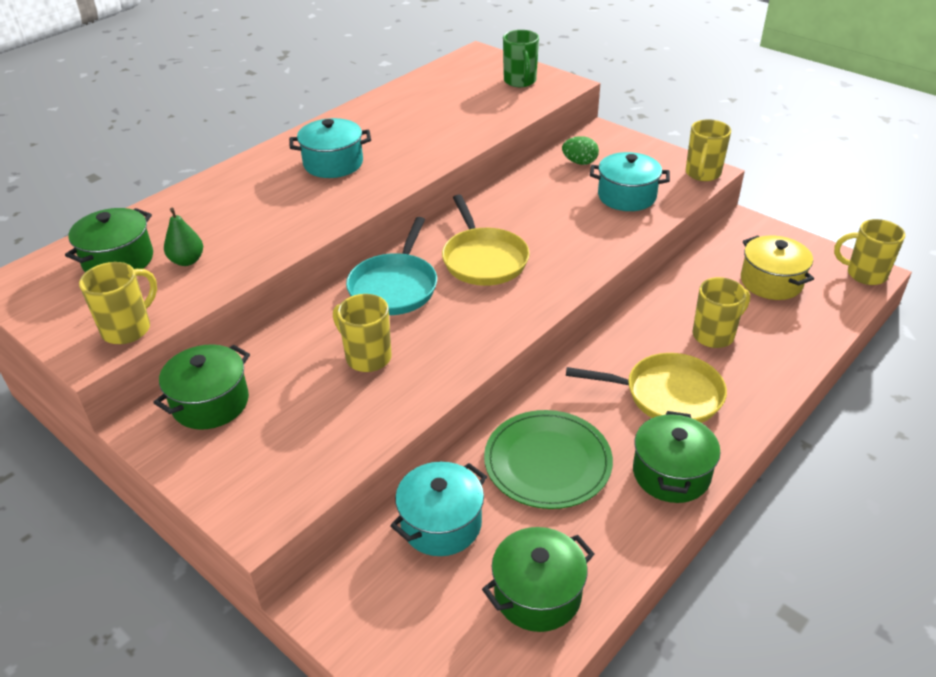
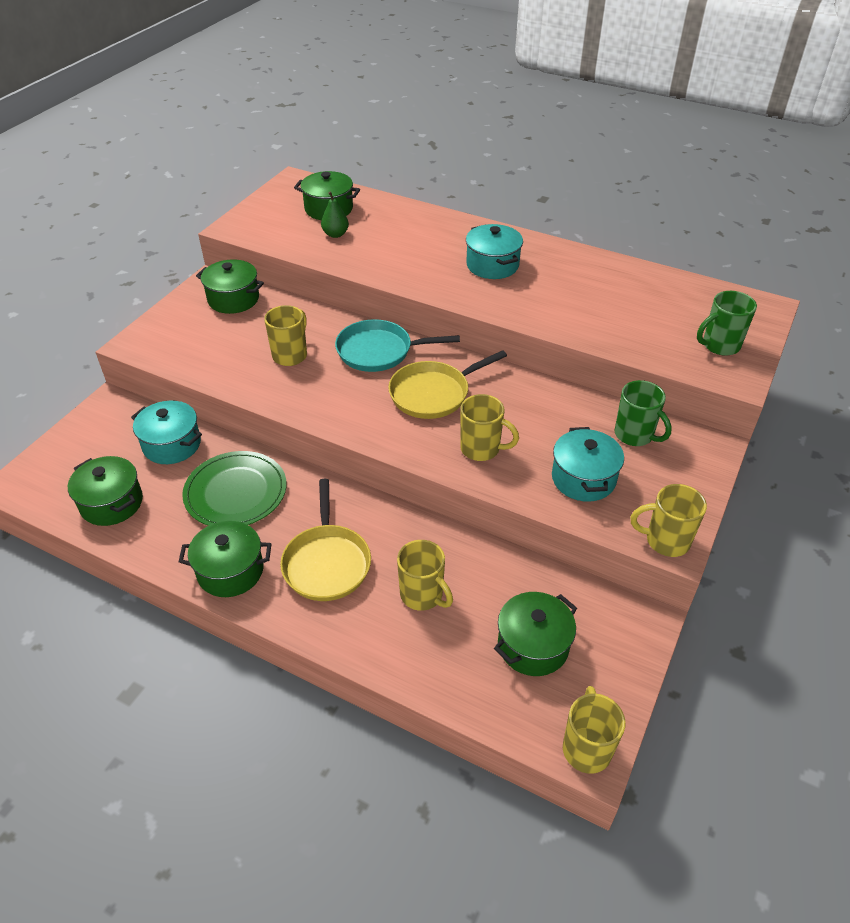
camera: 75 degrees right, 5 degrees up
(128, 329) = (257, 233): yellow mug -> yellow mug (481, 449)
(579, 162) = (635, 435): green egg -> green mug
(771, 282) = (533, 645): yellow pot -> green pot

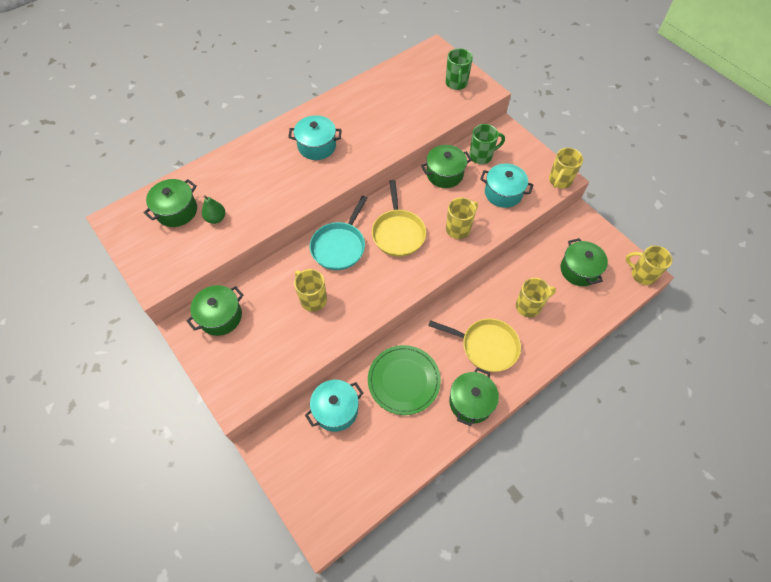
camera: 65 degrees left, 15 degrees up
(111, 503) = (376, 464): green pot -> green pot (444, 174)

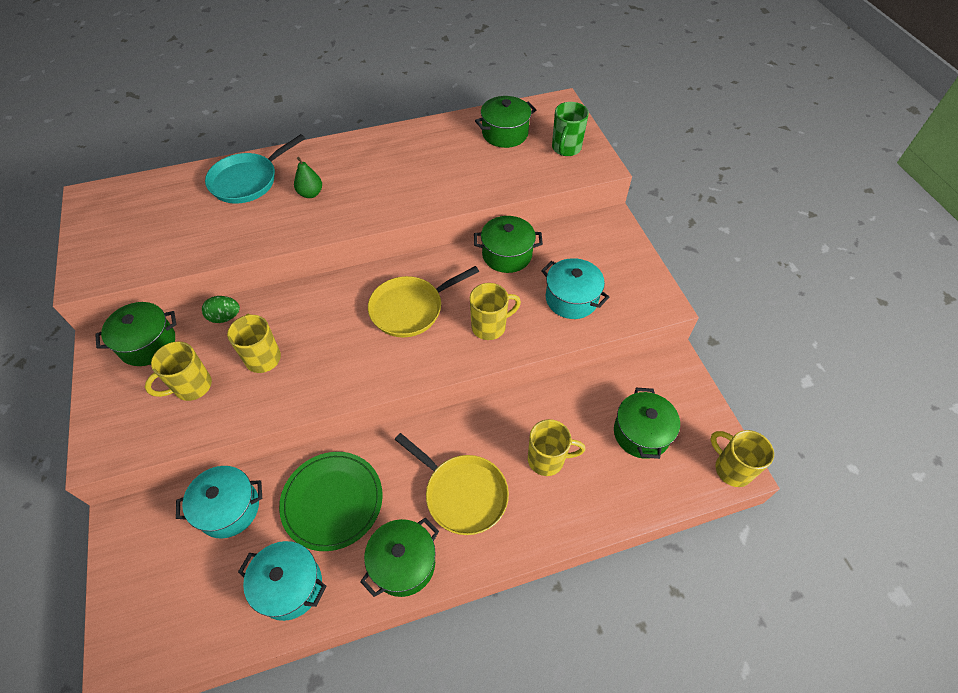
camera: 20 degrees right, 5 degrees down
(176, 211) = (158, 206): green pot -> green pot (505, 133)
(216, 218) = (194, 226): green pear -> green pear (310, 193)
(267, 279) = (225, 317): none -> green egg
(317, 146) = (356, 177): turquoise pot -> turquoise pot (290, 586)
(339, 246) = (331, 303): turquoise pan -> turquoise pan (247, 181)
(398, 233) = (410, 309): yellow pan -> yellow pan turned 45 degrees clockwise
(481, 156) = (566, 246): green mug -> none
(559, 181) = (656, 304): yellow mug -> yellow mug (192, 386)

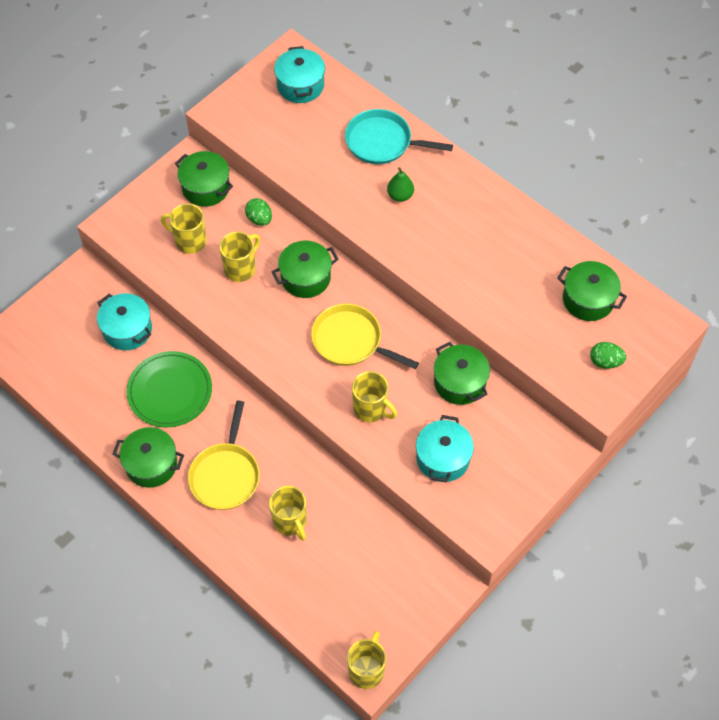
camera: 60 degrees right, 5 degrees up
(290, 586) = (98, 402): turquoise pot -> turquoise pot (300, 85)
(566, 148) = (605, 361): green mug -> green egg
(641, 433) = (358, 584): green pot -> green pot (306, 278)

